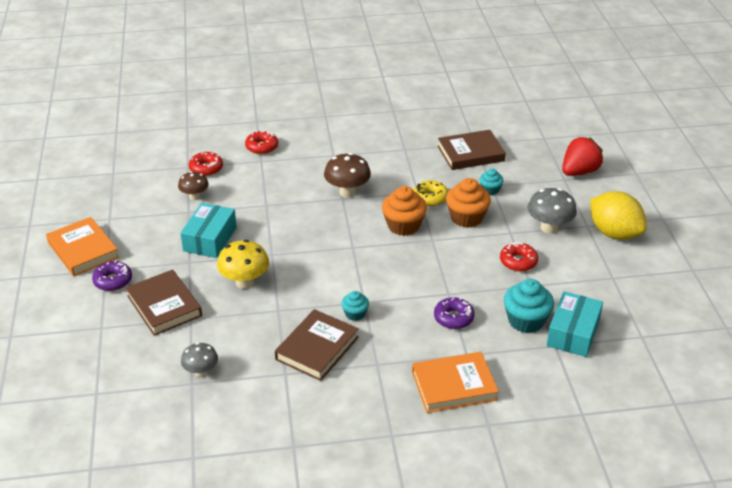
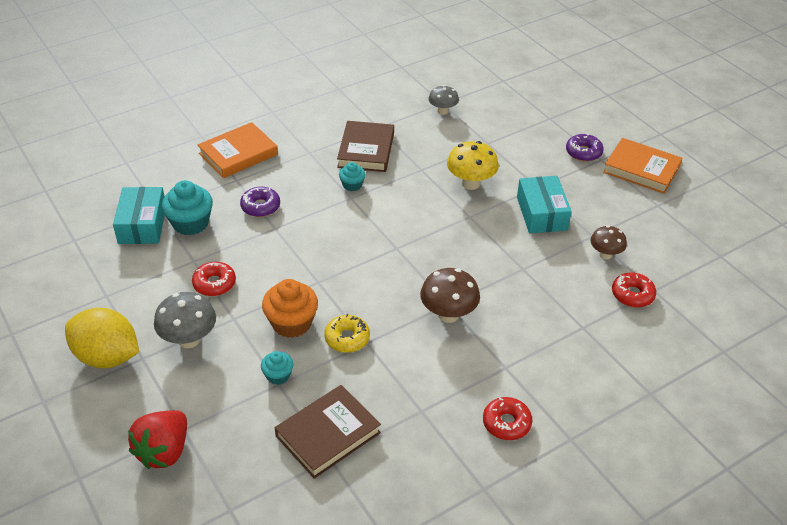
camera: 155 degrees right, 5 degrees up
(164, 306) = (519, 146): brown book -> none
(262, 147) = (602, 349): red donut -> red donut (506, 423)
(403, 226) = (358, 289): orange cupcake -> none

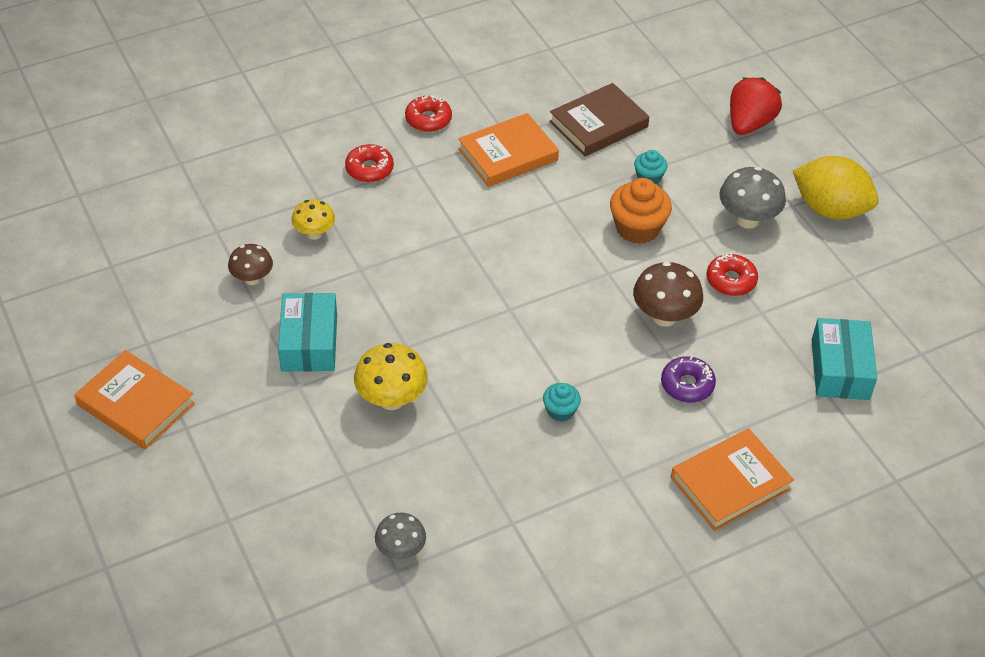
camera: 175 degrees left, 5 degrees up
(190, 223) = (777, 366): turquoise cupcake -> none
(347, 338) = (577, 207): yellow donut -> none
(366, 150) = (536, 475): brown book -> none
(418, 388) = (508, 154): none -> orange book
(448, 314) = (462, 223): brown mushroom -> brown mushroom (664, 317)
(572, 295) = (314, 233): none -> yellow mushroom
(583, 152) = (206, 443): purple donut -> none
(632, 295) = (245, 228): red donut -> red donut (369, 169)

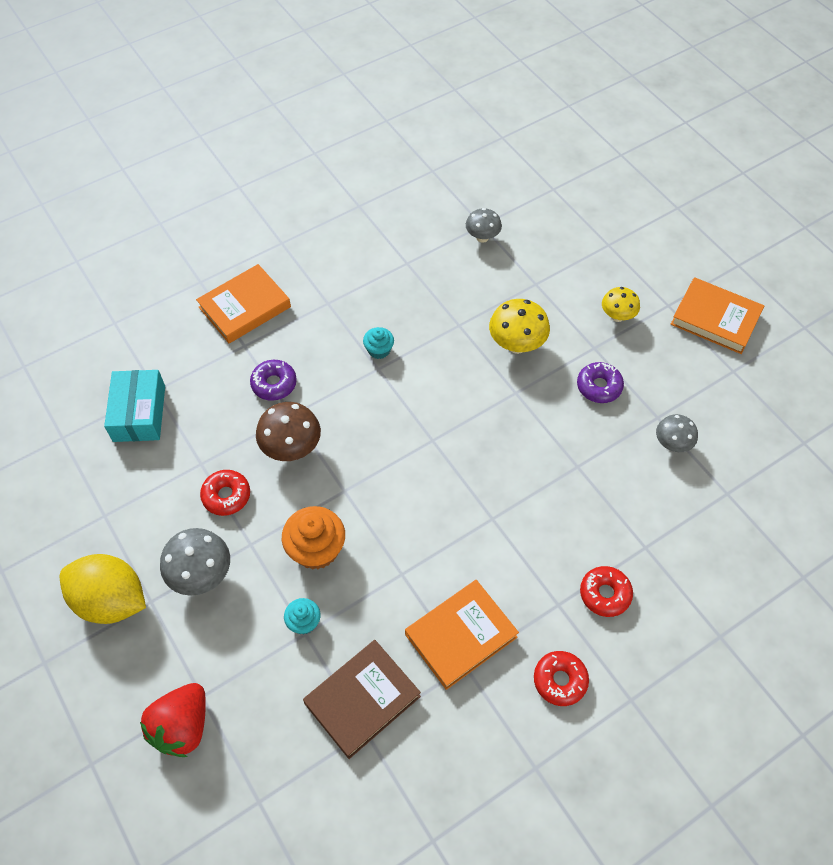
camera: 175 degrees right, 10 degrees up
(252, 279) = (672, 444): brown mushroom -> grey mushroom
(309, 343) = (599, 386): turquoise box -> purple donut
(314, 233) = (633, 502): yellow mushroom -> yellow mushroom (617, 316)

